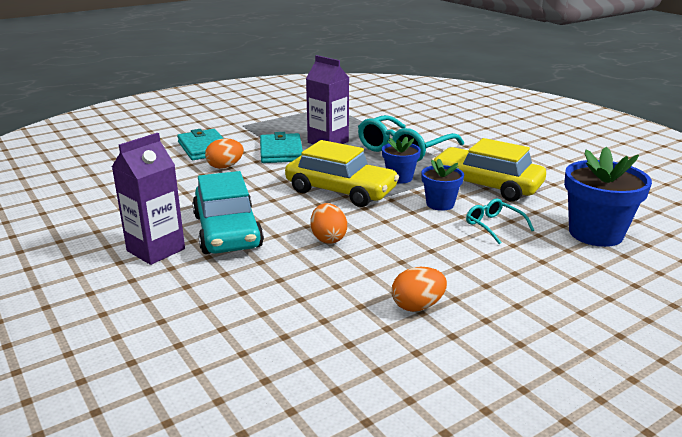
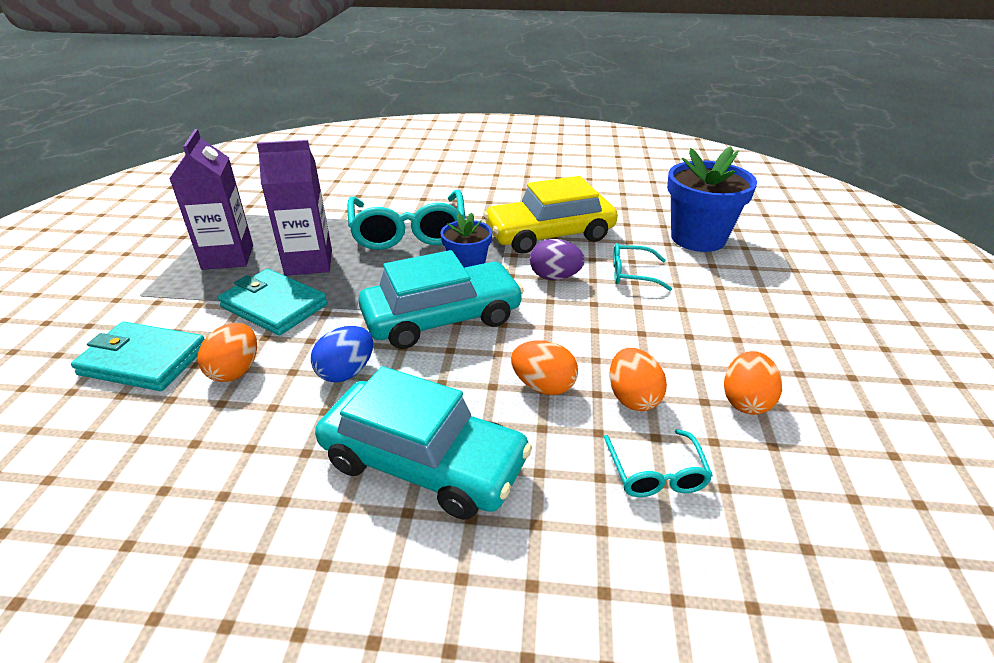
camera: 50 degrees left, 10 degrees up
(156, 250) = (388, 571): purple carton -> purple carton (228, 257)
(260, 188) = (346, 372): none -> blue egg
(305, 294) = (656, 473): none -> turquoise glasses
(340, 191) = (442, 318): yellow car -> turquoise car
(360, 267) = (632, 398): none -> orange egg
(440, 204) = (555, 277): blue flower pot -> purple egg

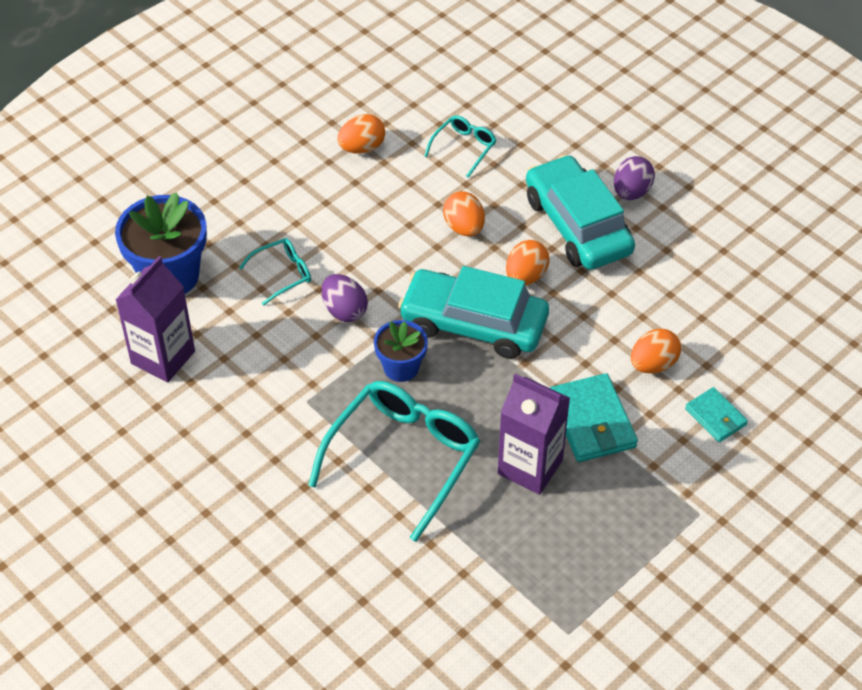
camera: 140 degrees left, 15 degrees up
(143, 360) = (715, 417): turquoise wallet -> turquoise wallet, size x0.60
(228, 257) = (599, 527): purple carton -> purple carton (163, 357)
(346, 372) = (578, 315): blue egg -> none
(386, 558) = (631, 192): none -> purple egg
(549, 234) = (283, 365): yellow car -> none
(632, 274) = (282, 274): turquoise glasses -> turquoise glasses turned 75 degrees counterclockwise
(632, 398) = (421, 188): orange egg -> orange egg (526, 276)

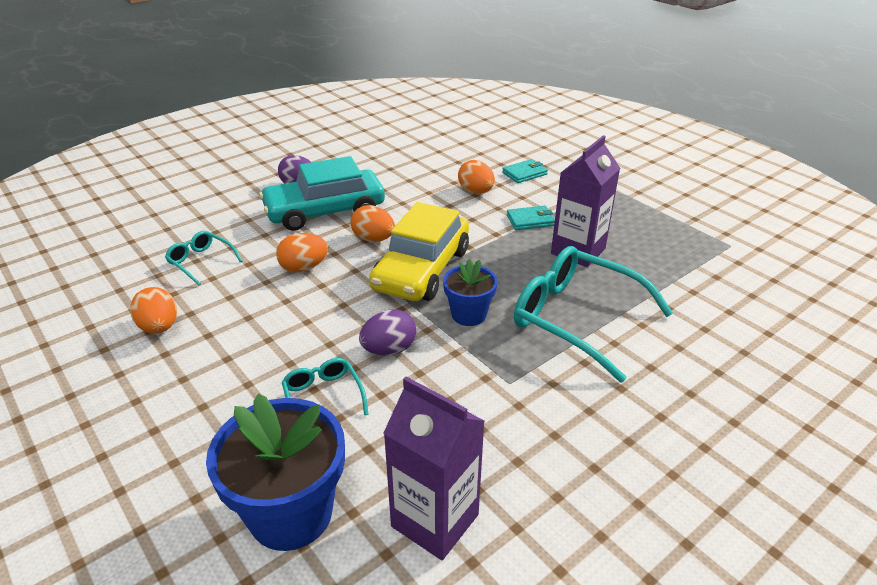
camera: 85 degrees left, 15 degrees down
(474, 323) = (421, 269): turquoise car -> yellow car
(592, 421) = (530, 220): turquoise wallet -> turquoise wallet, size x0.60

